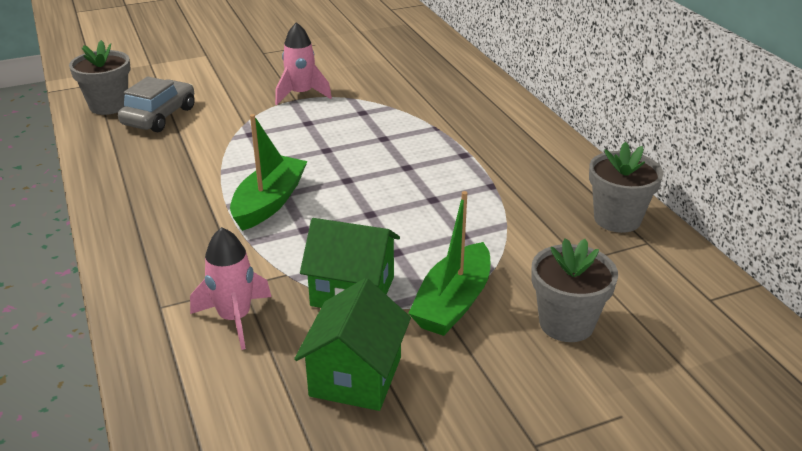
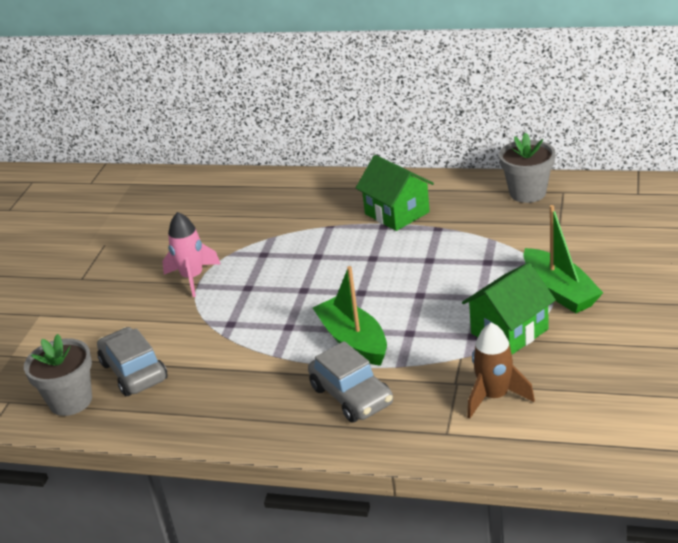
camera: 50 degrees left, 0 degrees up
(187, 230) = (351, 396): none -> grey car
(234, 318) = (494, 397): pink rocket -> brown rocket
(356, 376) = (603, 356): green house -> green house (397, 213)
(566, 323) = (618, 254): grey flower pot -> none

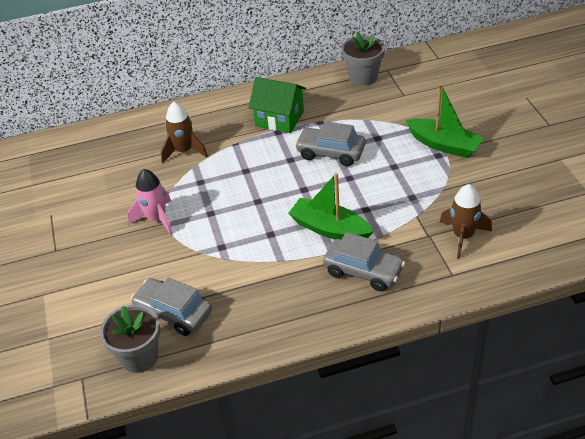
camera: 30 degrees left, 10 degrees up
(273, 220) = (184, 151): none -> brown rocket
(421, 263) = (330, 153): none -> grey car
(509, 331) = (434, 185): green house -> none

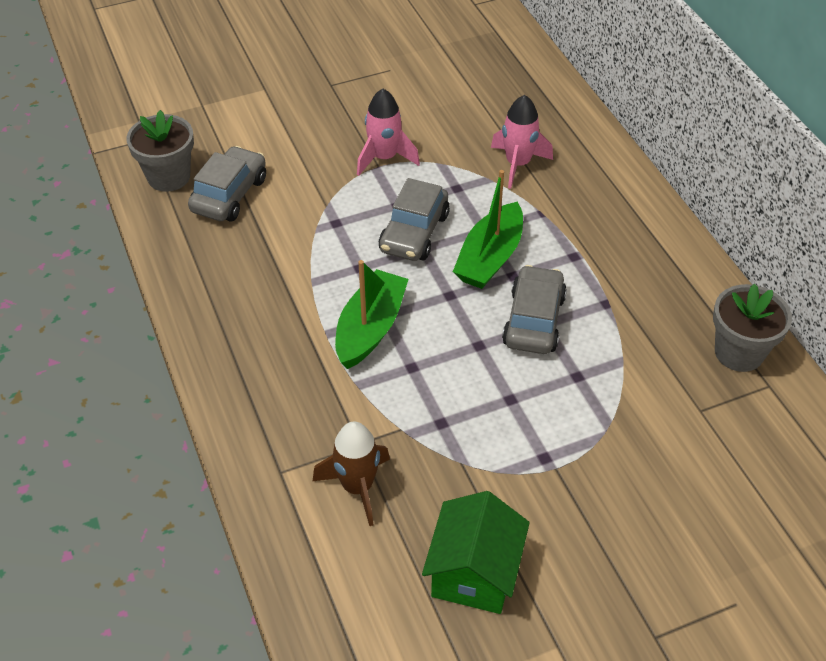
camera: 80 degrees right, 5 degrees up
(184, 151) = (517, 164): brown rocket -> pink rocket
(279, 118) = (606, 255): green house -> green house (474, 572)
(363, 271) = (290, 369): grey car -> grey car (414, 233)
(444, 145) = (572, 467): green boat -> green boat (490, 258)

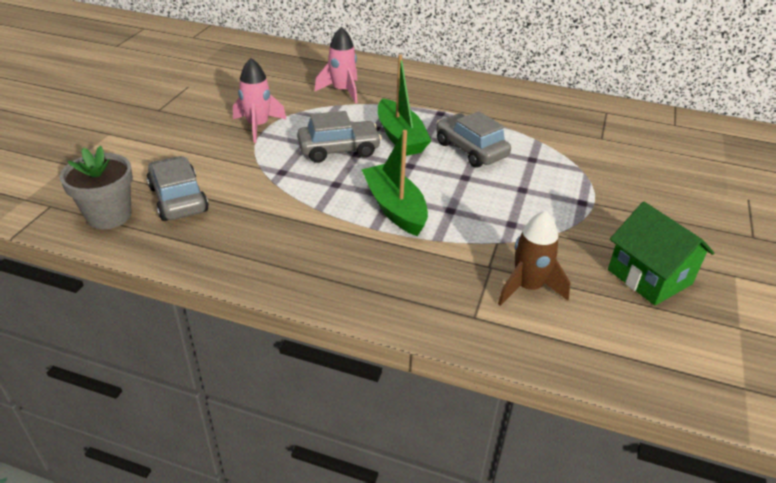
camera: 50 degrees left, 10 degrees down
(414, 233) = (339, 150): grey car -> grey car turned 75 degrees counterclockwise
(739, 352) = (574, 107): grey flower pot -> none

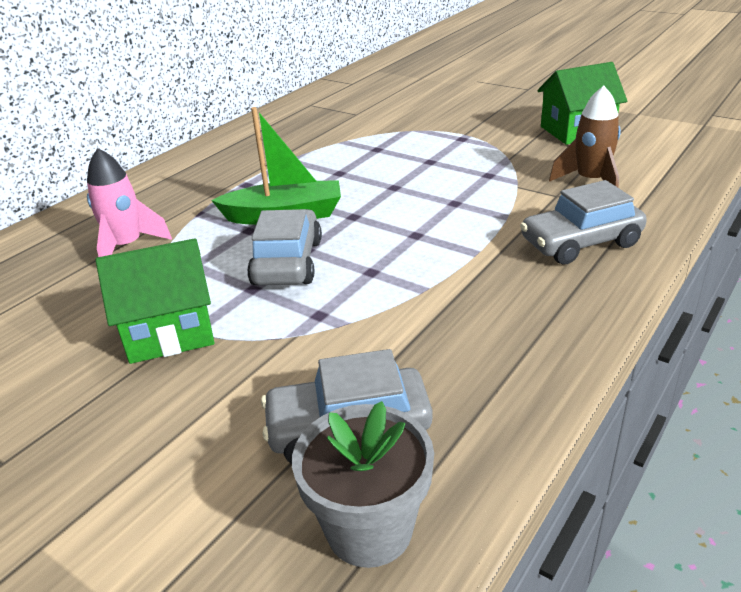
camera: 70 degrees left, 5 degrees down
(258, 126) = (169, 331): pink rocket -> green house
(395, 208) = (440, 235): green boat -> none
(470, 150) = (340, 177): grey car -> grey car (580, 243)

